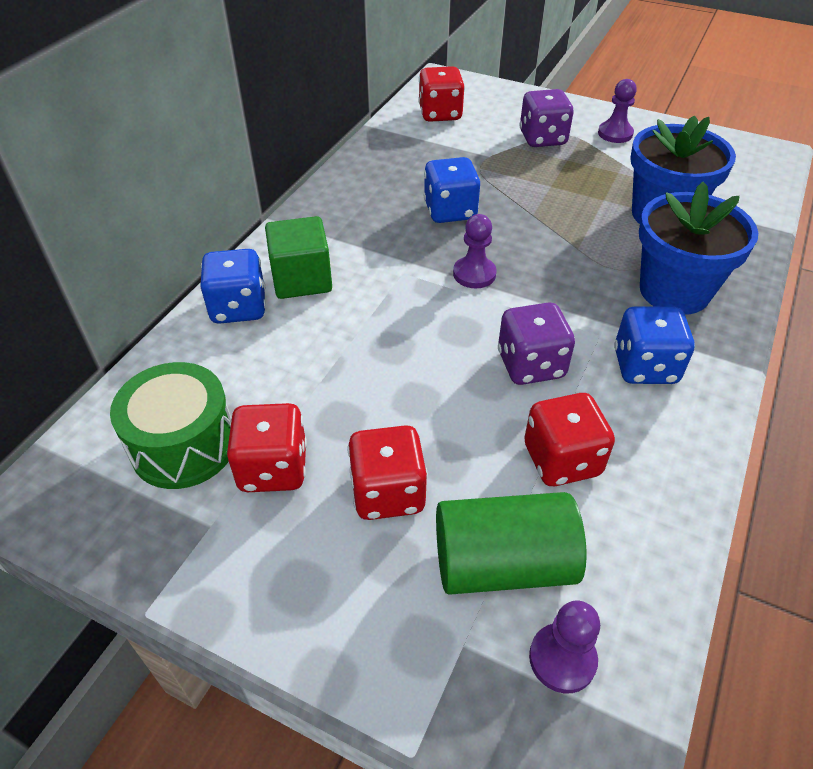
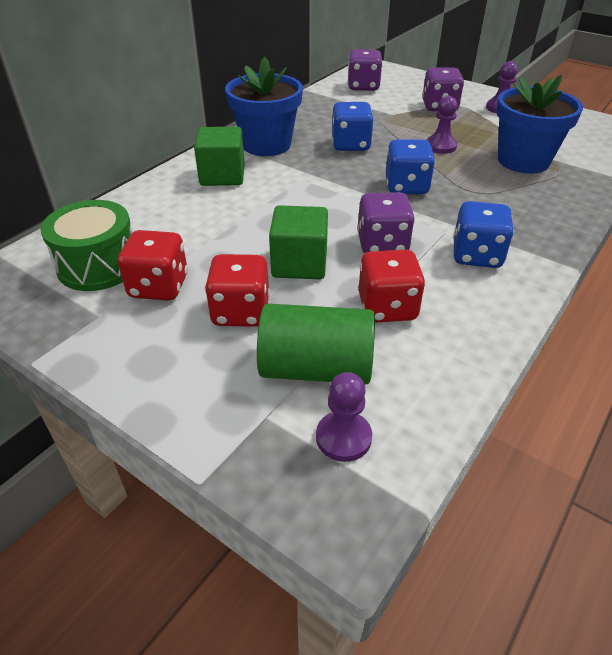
camera: 10 degrees right, 5 degrees down
(238, 308) = (169, 188): blue dice -> blue dice (406, 186)
(439, 408) = (299, 264): none -> green cube
(440, 114) = (363, 86): red dice -> purple dice
(474, 274) = (356, 184): purple pawn -> purple pawn (440, 146)
(674, 291) = (517, 210): blue flower pot -> blue flower pot (266, 145)

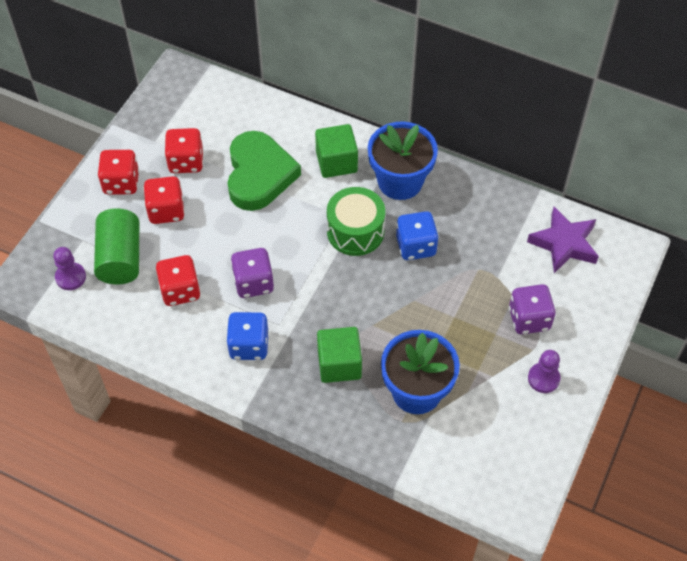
camera: 80 degrees right, 15 degrees up
(98, 265) = (204, 123): green drum -> green drum (355, 231)
(163, 359) = (121, 183): none -> red dice
(214, 227) = (259, 175): none -> green heart
(299, 264) = (222, 234): green cube -> green cube (339, 364)
(363, 86) = (564, 243): purple dice -> purple star
(406, 186) = (346, 295): blue dice -> none
(440, 146) = (431, 320): purple pawn -> none

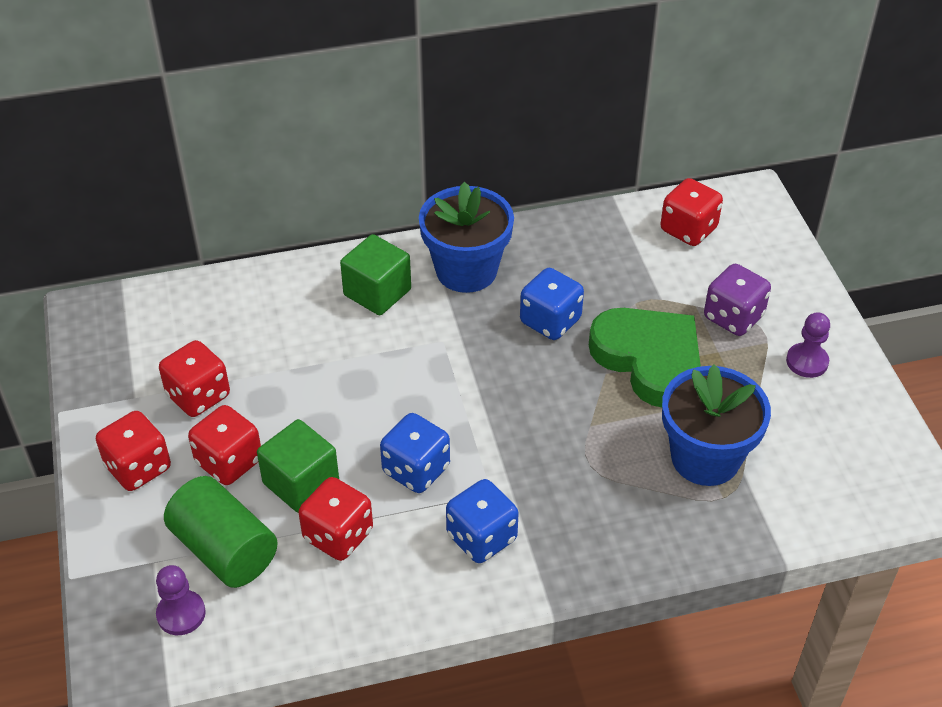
camera: 40 degrees left, 10 degrees down
(253, 283) = (416, 470): purple dice -> blue dice
(259, 175) = (302, 357): green heart -> green heart (649, 359)
(339, 364) = (599, 487): green cube -> green cube (301, 483)
(355, 231) = (472, 347): green drum -> none
(564, 243) = (688, 229): purple star -> red dice

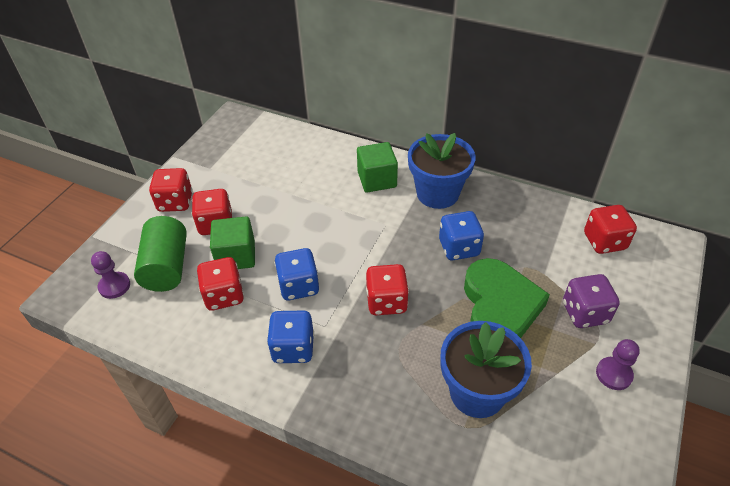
camera: 40 degrees right, 0 degrees up
(198, 396) = (237, 183): red dice -> red dice (386, 302)

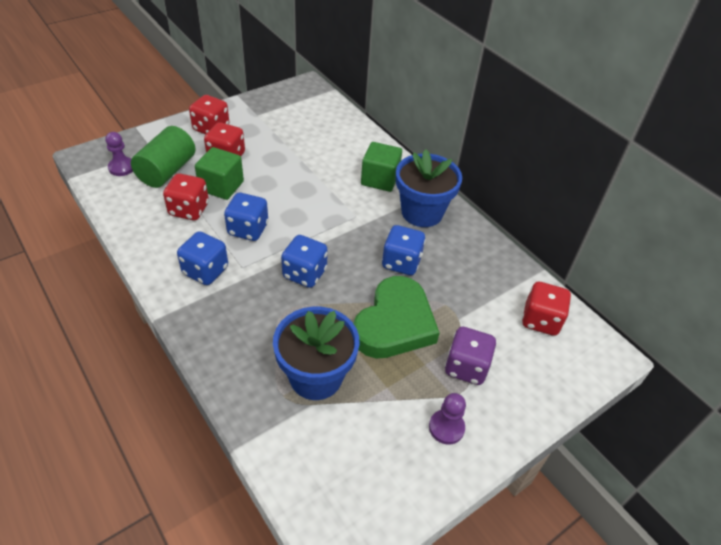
camera: 25 degrees right, 0 degrees up
(386, 302) = (304, 273): red dice -> blue dice

